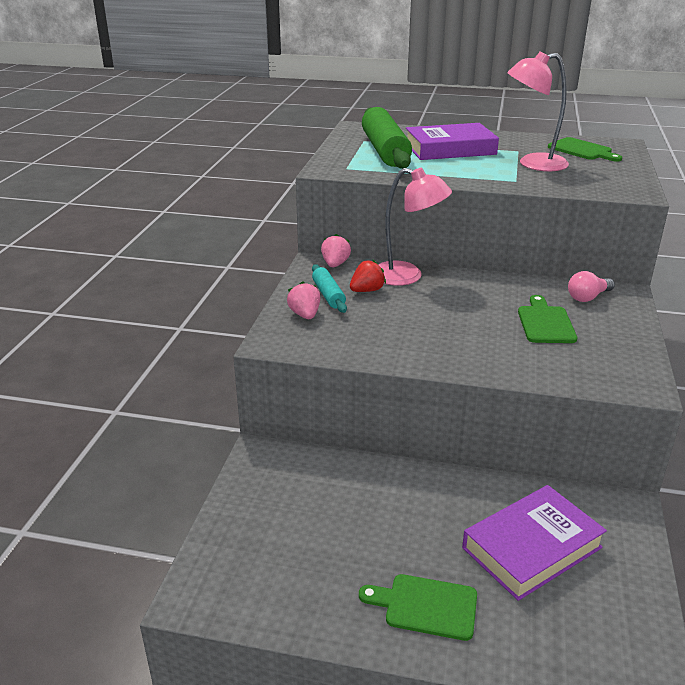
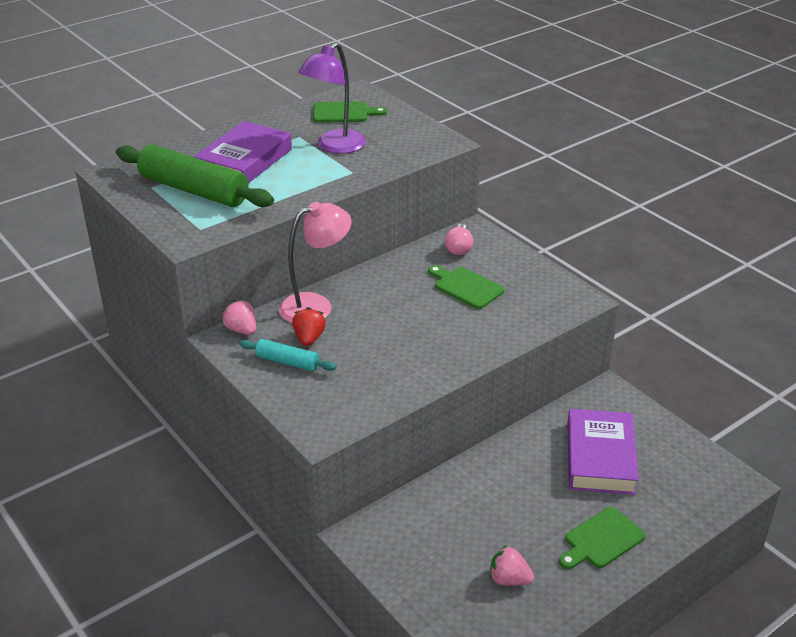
camera: 50 degrees left, 5 degrees up
(305, 315) = (302, 392): pink strawberry -> pink strawberry (509, 579)
(533, 164) = (334, 147): pink lamp -> purple lamp

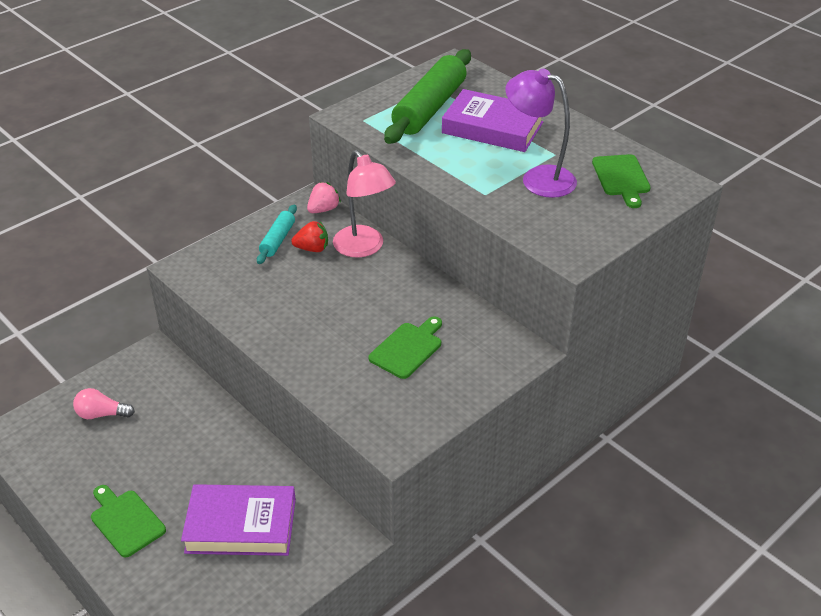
camera: 85 degrees right, 5 degrees up
(459, 248) = (485, 341): pink light bulb -> pink light bulb (102, 414)
(509, 579) = (89, 451): pink strawberry -> none

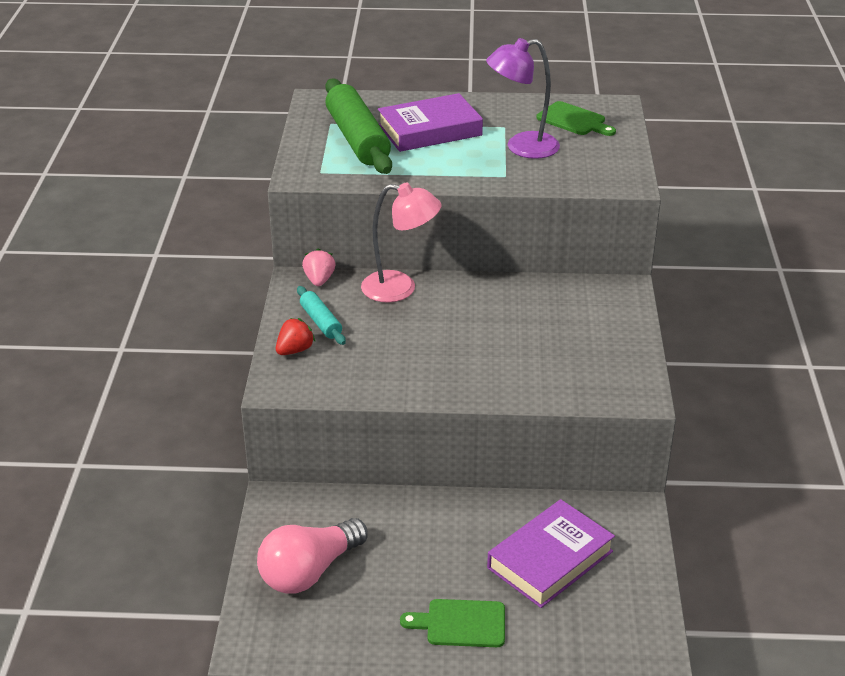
camera: 45 degrees left, 5 degrees down
(102, 414) = (309, 571): pink light bulb -> pink light bulb, size x1.83
(312, 249) = (360, 312): red strawberry -> red strawberry (295, 350)
(407, 348) = (547, 334): green cutting board -> none

